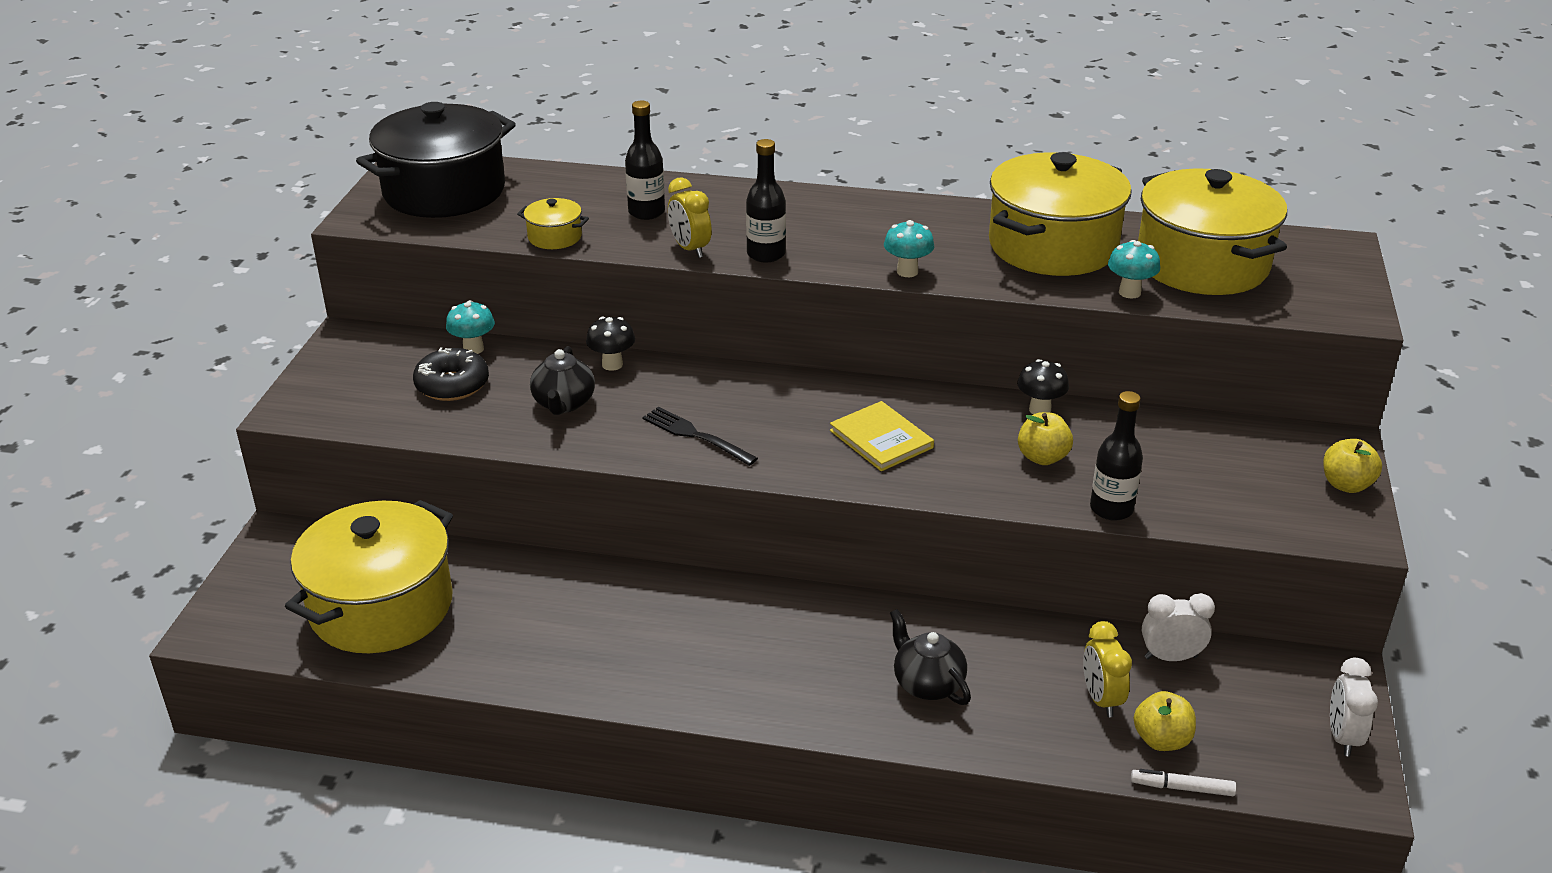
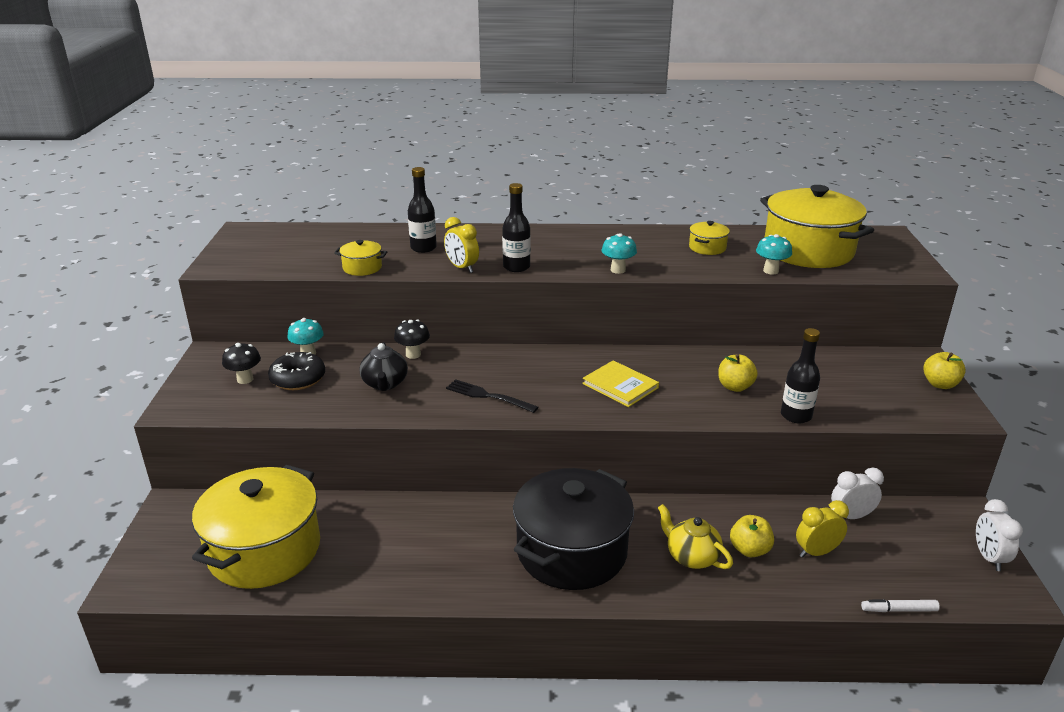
camera: 10 degrees left, 5 degrees down
(444, 191) = (273, 246): black pot -> black pot (571, 551)
(927, 684) = (691, 557): black teapot -> yellow teapot
(1040, 410) = (720, 356): black mushroom -> black mushroom (245, 379)
(1053, 246) = (707, 248): yellow pot -> yellow pot, size x0.42
(1101, 699) = (816, 552): yellow clock -> yellow clock turned 90 degrees clockwise
(1161, 740) = (869, 576): yellow apple -> yellow apple (749, 550)

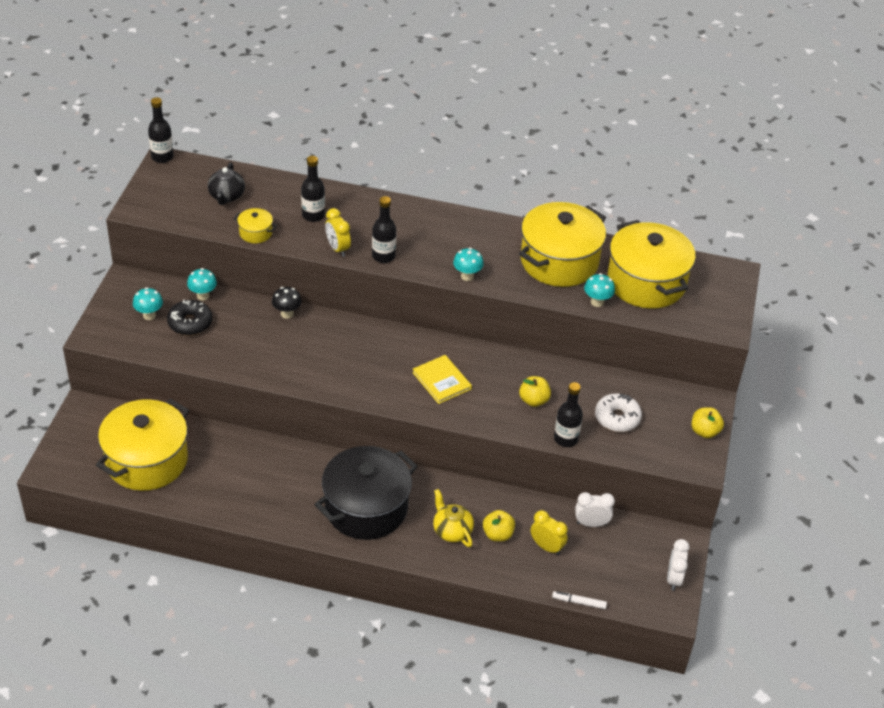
camera: 10 degrees right, 15 degrees up
(239, 228) = (162, 157): none -> black bottle
(245, 379) = (149, 315): black mushroom -> turquoise mushroom
(385, 384) = (256, 341): black teapot -> black teapot (226, 196)
(488, 396) = (333, 371): black fork -> none
(707, 248) = (559, 261): yellow pot -> yellow pot, size x2.37
(816, 552) = (546, 547): yellow clock -> yellow clock turned 45 degrees clockwise
(837, 387) = (617, 418): none -> white donut

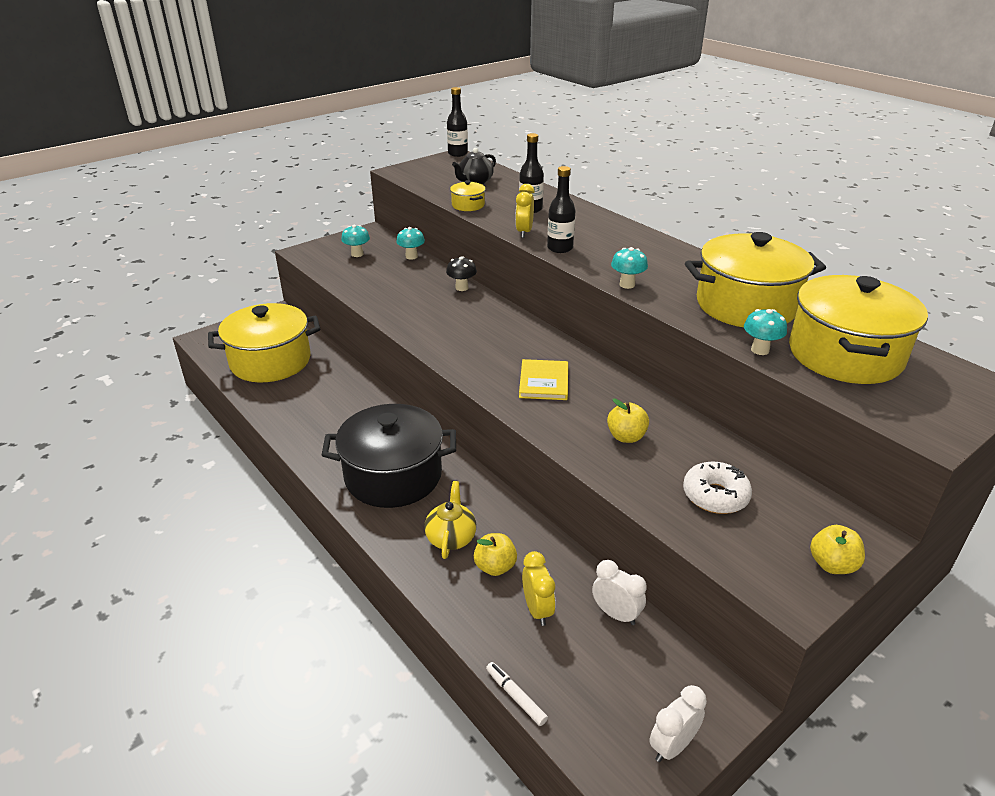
camera: 40 degrees right, 10 degrees down
(190, 323) = (379, 268): black donut -> none
(566, 439) = (628, 487): black bottle -> none

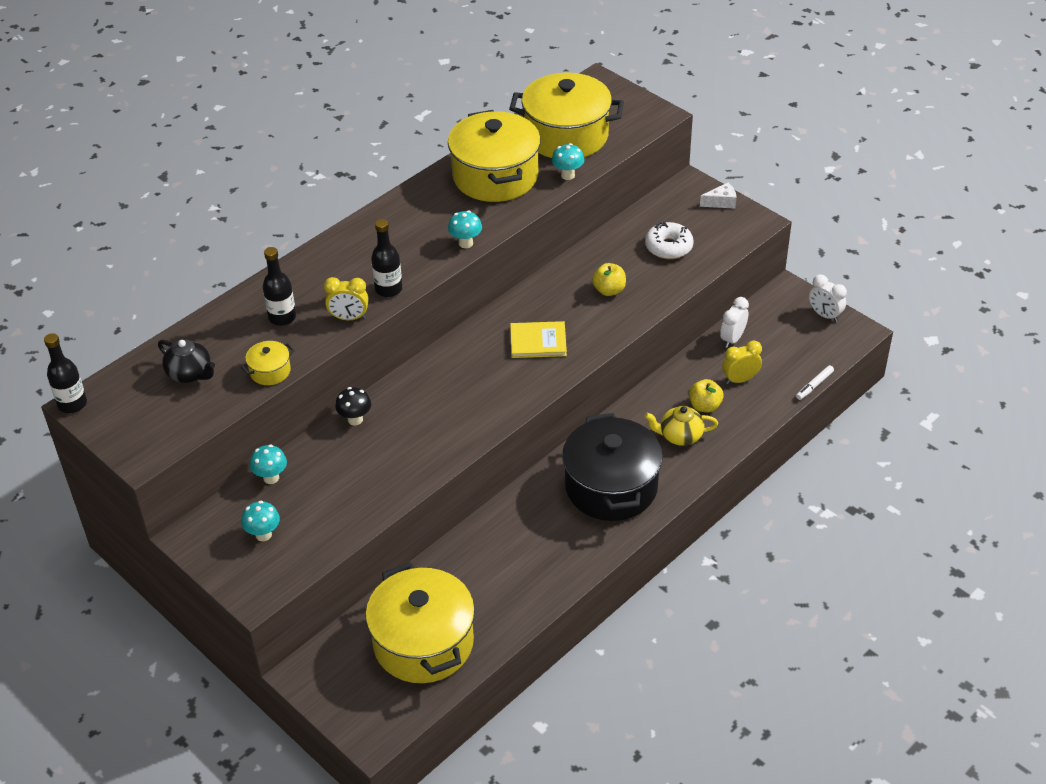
camera: 95 degrees left, 10 degrees up
(832, 565) = (721, 202): yellow apple -> white cheese

